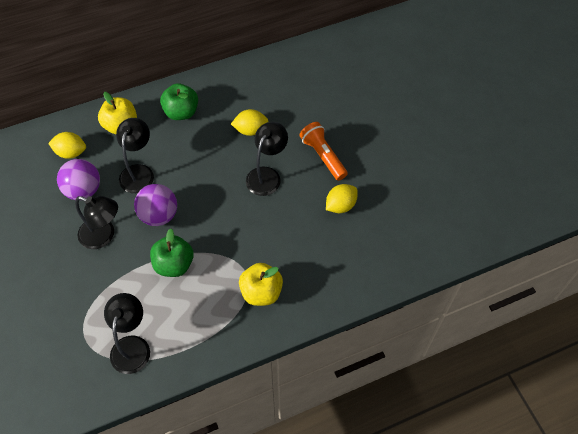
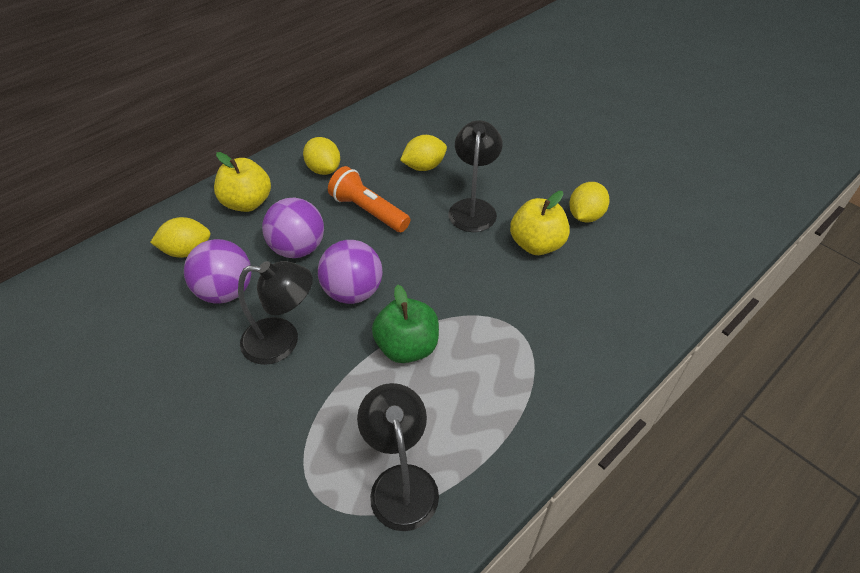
camera: 20 degrees left, 10 degrees down
(139, 172) = (298, 248): black lamp -> purple ball
(181, 112) = (324, 169): green apple -> yellow lemon
(261, 292) = (550, 345): yellow apple -> yellow apple (536, 244)
(323, 156) = (530, 171): orange flashlight -> orange flashlight (368, 211)

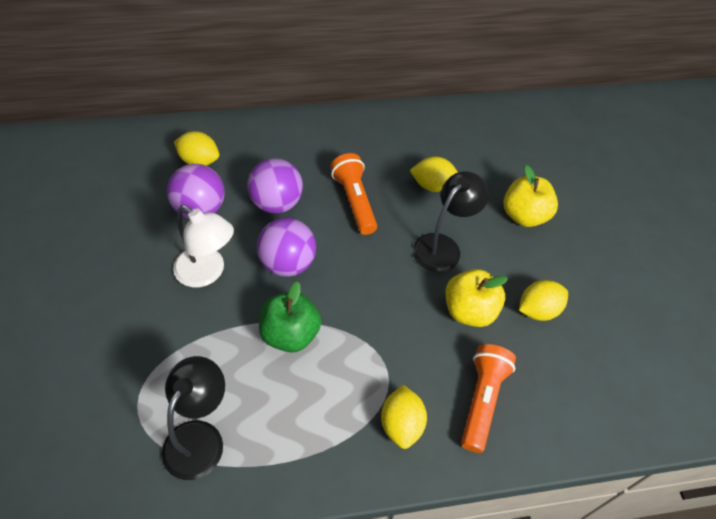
camera: 30 degrees right, 5 degrees up
(247, 203) = (270, 144): yellow apple -> yellow apple (524, 216)
(282, 341) = (207, 273): black lamp -> white lamp
(324, 169) = (349, 145): yellow lemon -> yellow lemon (401, 424)
(604, 304) = (482, 400): none -> orange flashlight

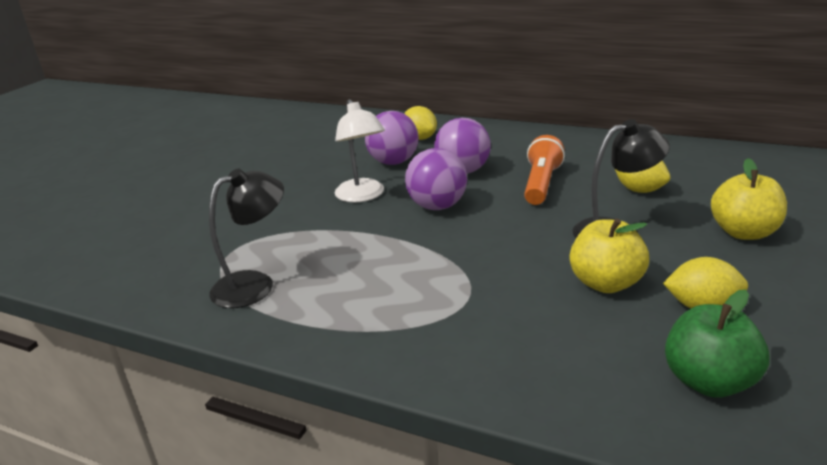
camera: 40 degrees right, 25 degrees down
(290, 334) = (396, 248): green apple -> green apple (708, 381)
(401, 424) = (446, 340): yellow lemon -> none
(482, 400) = (560, 354): orange flashlight -> none

